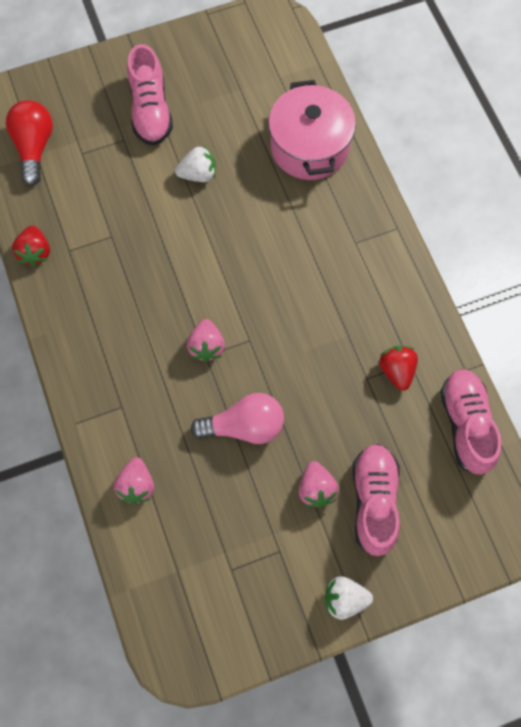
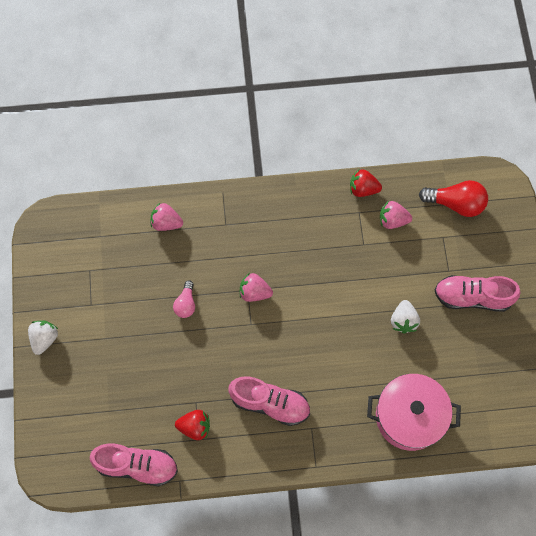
camera: 105 degrees right, 0 degrees up
(244, 426) = (186, 304): pink light bulb -> pink light bulb, size x0.59
(316, 489) = (125, 341): pink strawberry -> pink strawberry (392, 220)
(374, 501) = (103, 379): pink shoe -> pink shoe (270, 403)

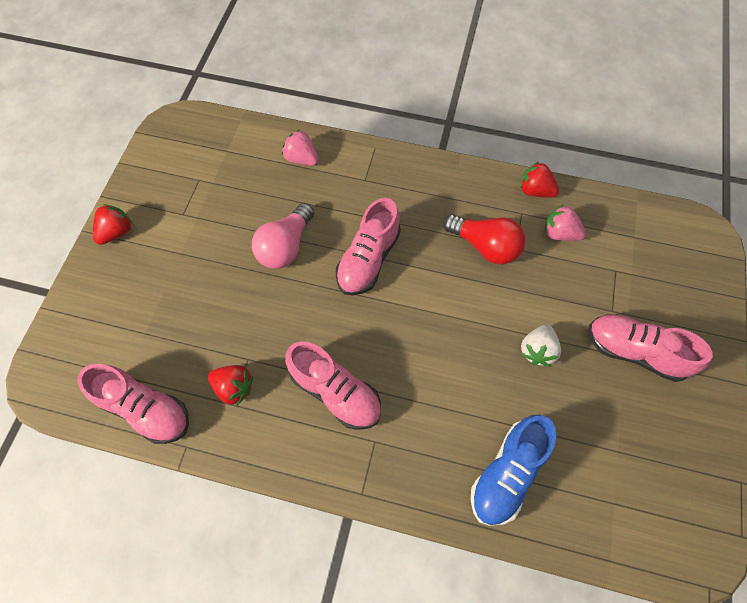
camera: 20 degrees right, 5 degrees down
(45, 339) = (117, 232): white strawberry -> red strawberry
(186, 304) = (285, 246): pink light bulb -> pink light bulb, size x1.70
(254, 292) = (368, 259): pink strawberry -> pink shoe
(409, 416) = (507, 473): pink pot -> blue shoe
(456, 203) = (642, 239): red light bulb -> red light bulb (485, 246)

